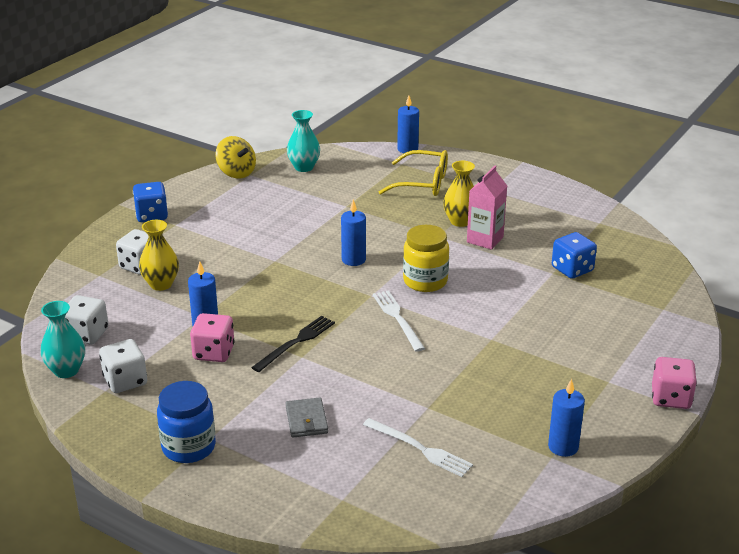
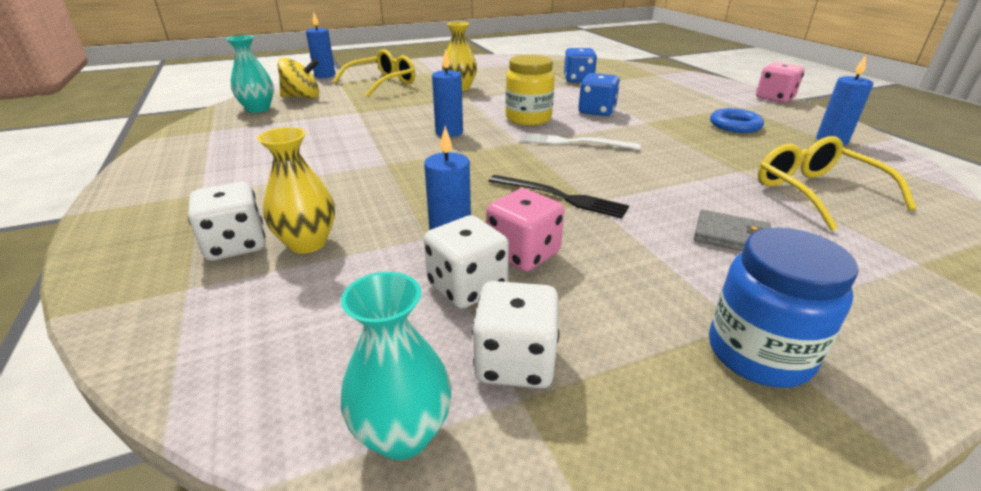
camera: 55 degrees left, 0 degrees up
(86, 334) = (323, 361): white dice -> white dice (467, 287)
(152, 215) = (146, 201): blue dice -> blue dice (597, 111)
(236, 173) = (190, 135): yellow spinning top -> yellow spinning top (302, 97)
(296, 342) = (560, 197): black fork -> black fork turned 135 degrees clockwise
(420, 448) = (817, 193): white fork -> yellow glasses
(485, 239) = (499, 88): pink carton -> none
(541, 387) = (735, 125): none -> blue ring

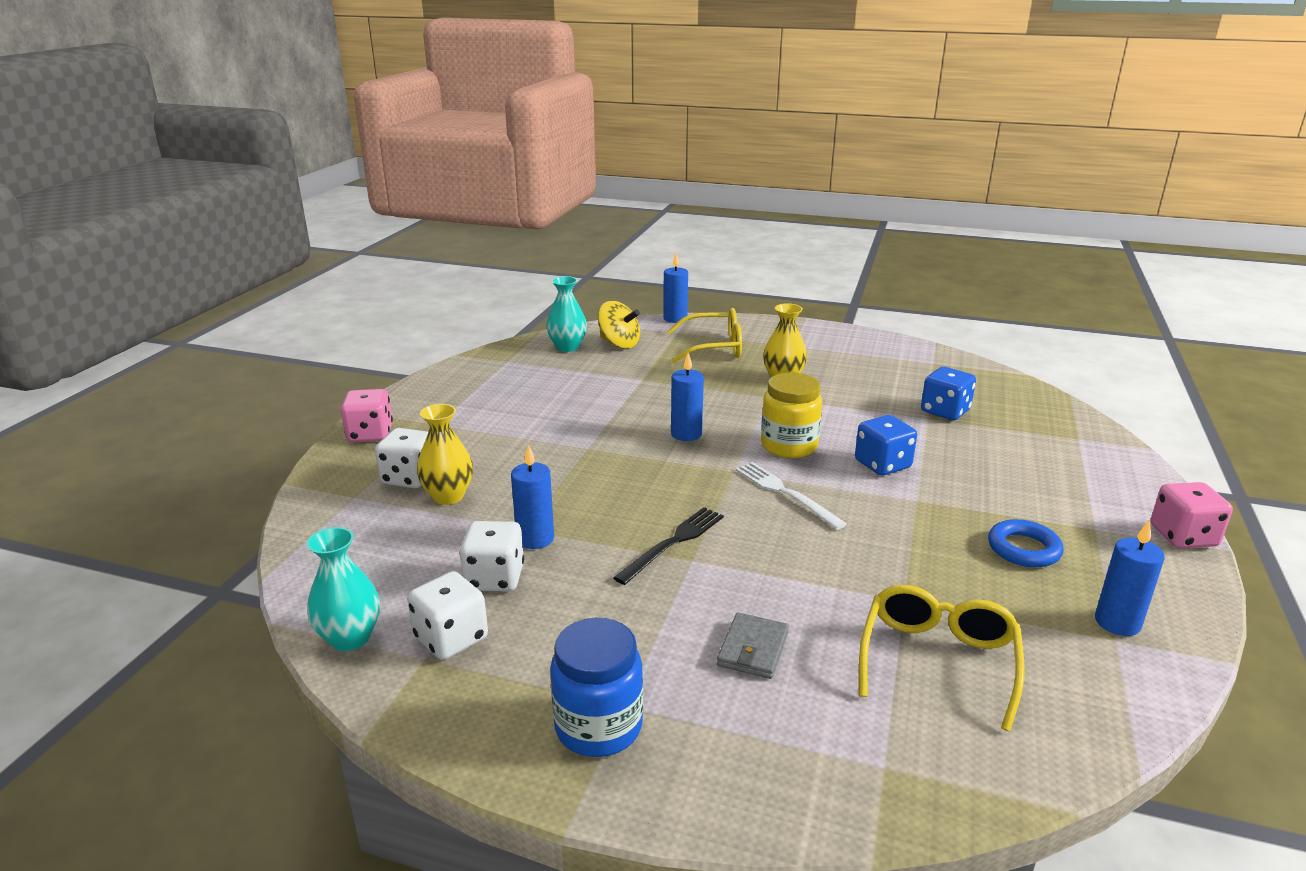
camera: 40 degrees right, 5 degrees down
(523, 254) = (566, 575): pink dice -> pink dice (370, 434)
(560, 197) = (673, 543): black fork -> black fork turned 120 degrees counterclockwise
(731, 236) = (753, 649): grey wallet -> grey wallet turned 45 degrees clockwise

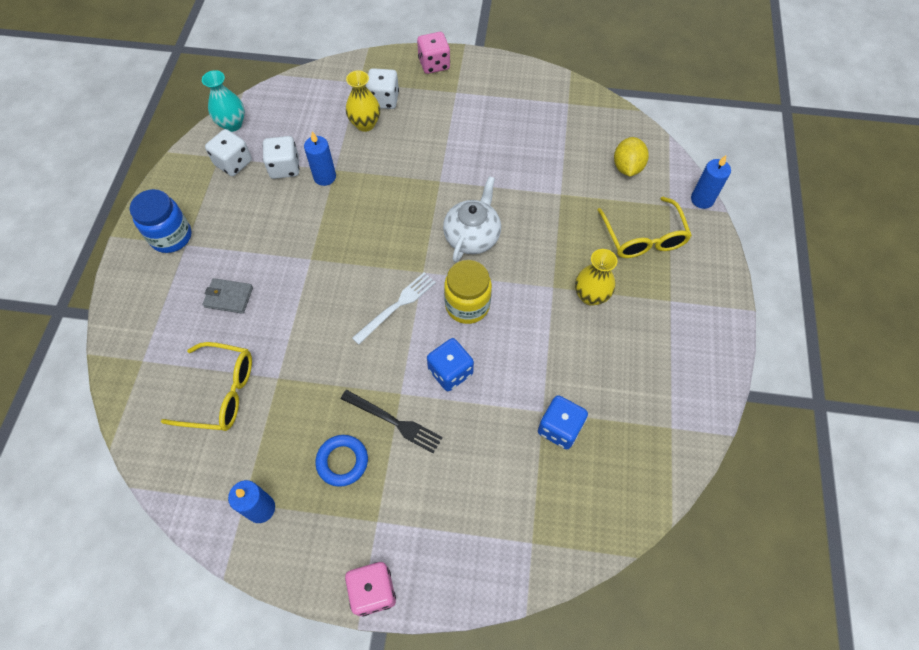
camera: 80 degrees right, 35 degrees up
(567, 347) = (607, 134): turquoise vase -> none
(619, 344) = (627, 167): yellow spinning top -> yellow lemon
(673, 543) = (328, 246): black fork -> black fork (394, 422)
(686, 434) = (472, 236): blue candle -> white teapot

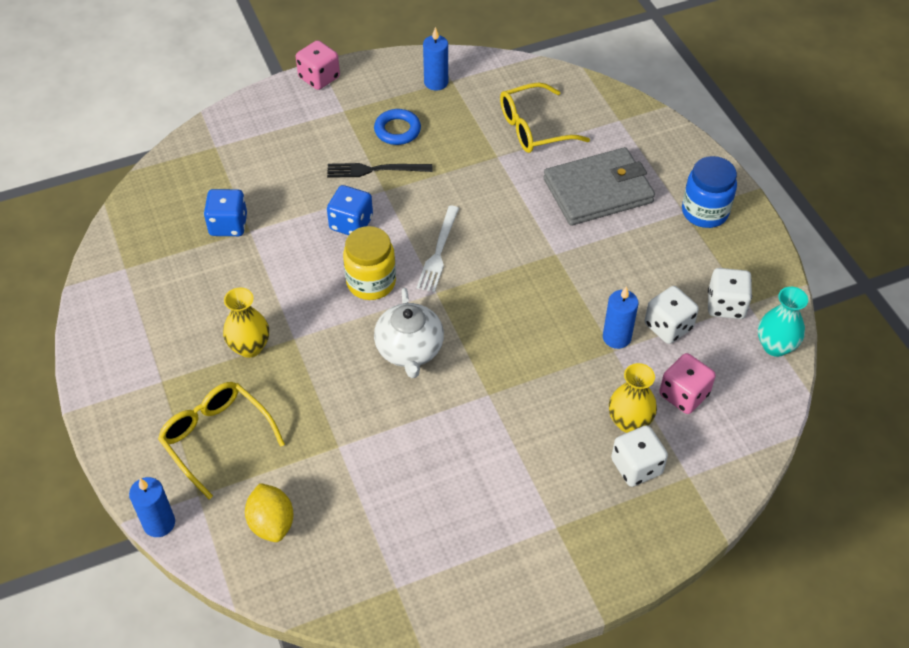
camera: 150 degrees right, 10 degrees down
(228, 297) = (598, 191): grey wallet -> grey wallet, size x2.10
(434, 64) = (617, 557): pink dice -> pink dice (684, 395)

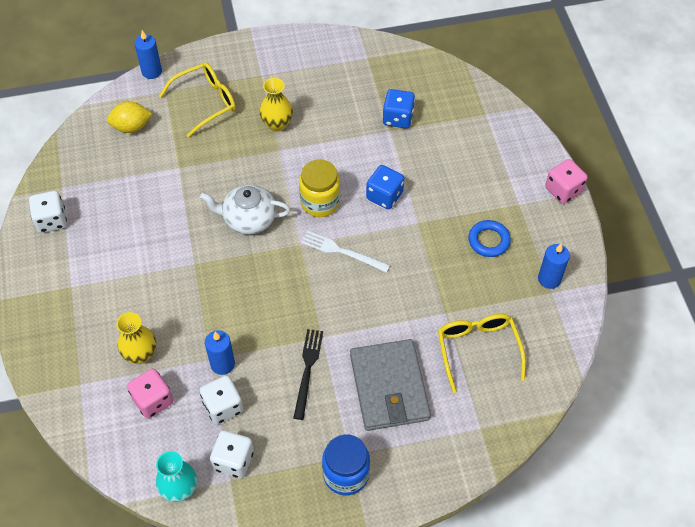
camera: 100 degrees right, 5 degrees up
(375, 170) = (442, 219): black fork -> black fork (307, 370)
(636, 467) = (100, 349): white dice -> white dice (51, 220)

